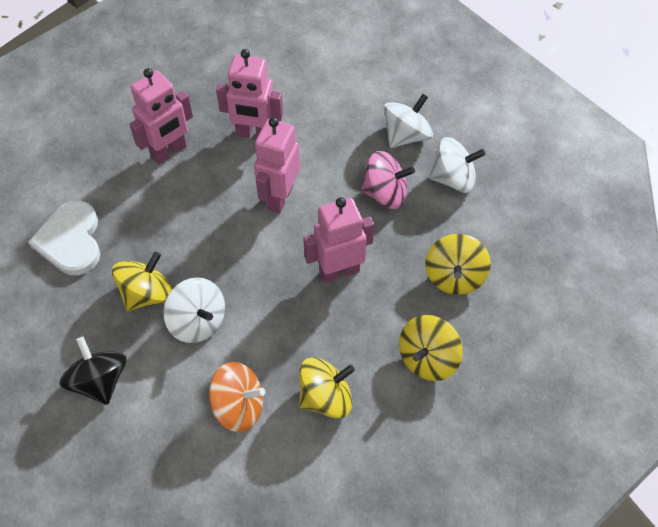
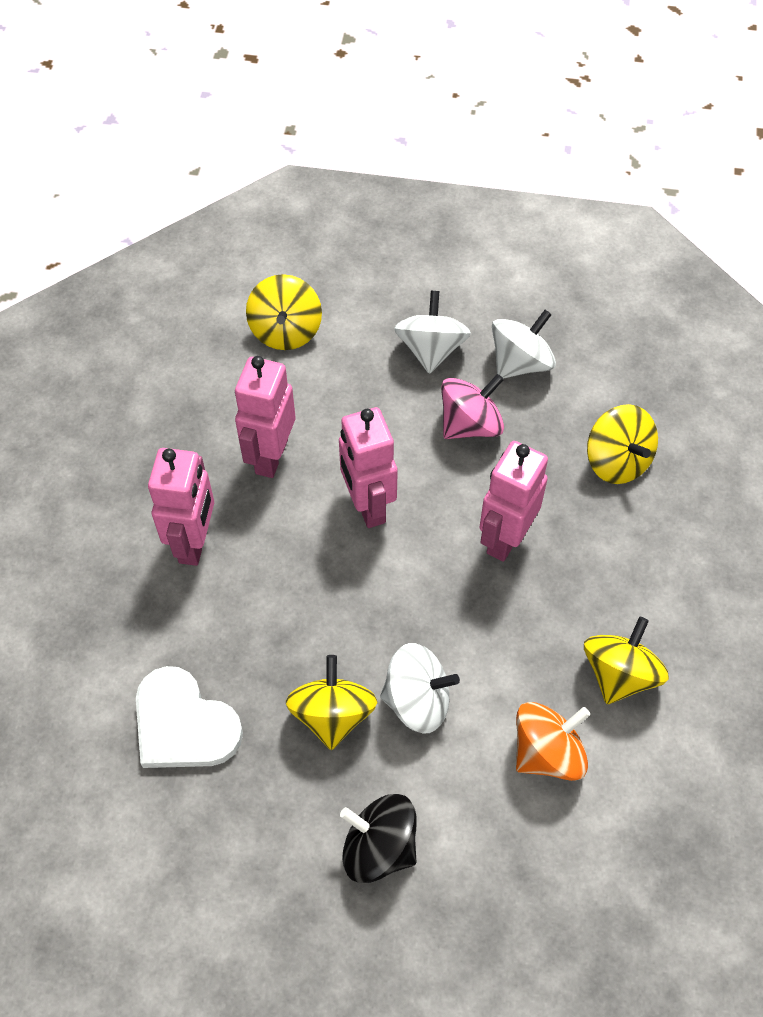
camera: 40 degrees left, 0 degrees up
(254, 134) = (270, 456): pink robot -> pink robot turned 135 degrees clockwise
(427, 358) = (672, 560): yellow spinning top -> yellow spinning top (286, 331)

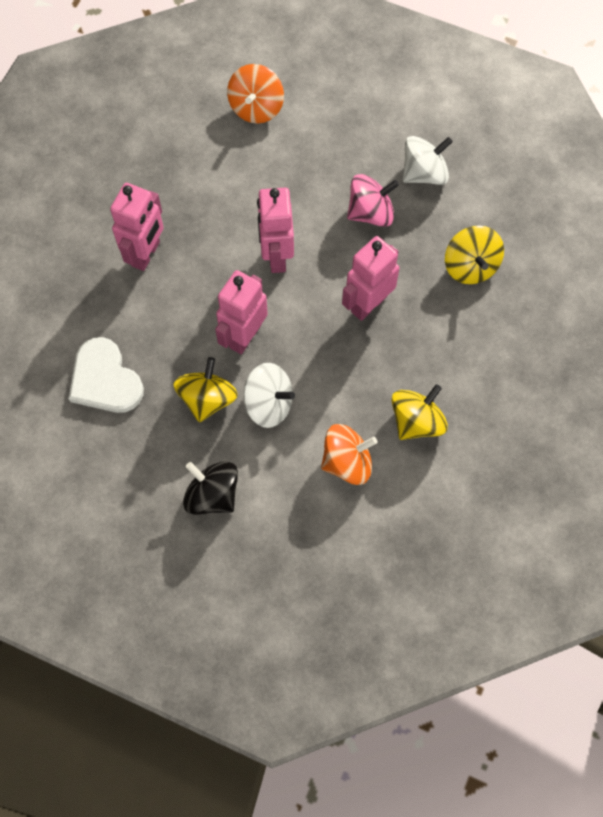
camera: 15 degrees right, 10 degrees up
(270, 456) = (217, 203): pink robot -> pink robot (244, 336)
(286, 331) = (256, 107): yellow spinning top -> orange spinning top
(431, 350) = (360, 147): white spinning top -> none

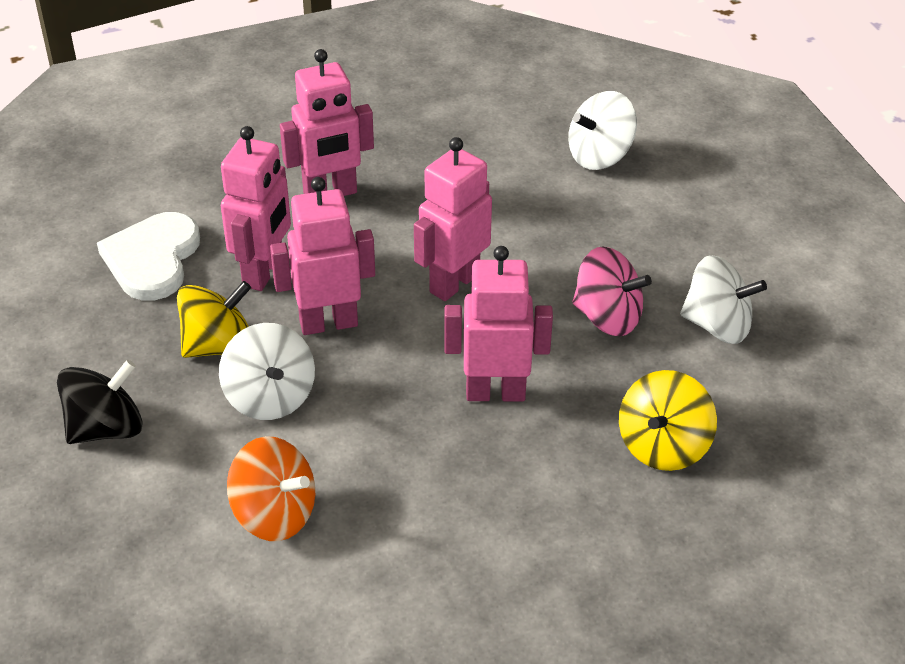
camera: 45 degrees right, 25 degrees down
(174, 335) = (264, 272): none -> pink robot
(212, 495) = (106, 428): black spinning top -> black spinning top turned 60 degrees clockwise
(256, 107) = (599, 156): orange spinning top -> white spinning top
(416, 421) = (402, 540): yellow spinning top -> none

